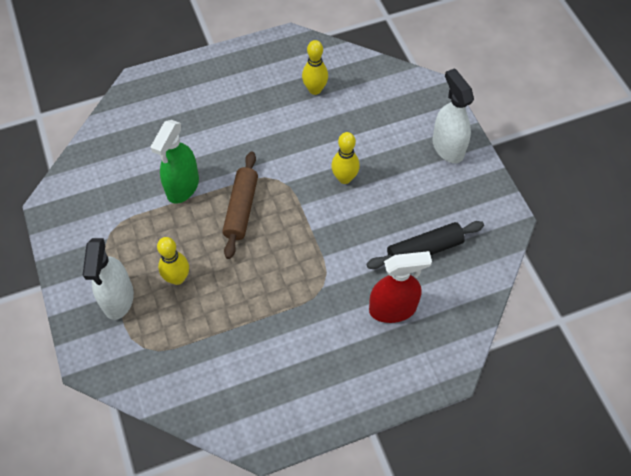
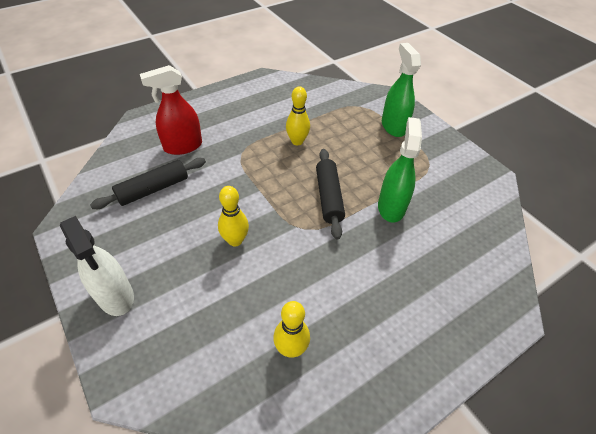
camera: 165 degrees right, 10 degrees down
(118, 299) = (393, 126): white spray bottle -> green spray bottle
(177, 278) = (358, 143): yellow bowling pin -> yellow bowling pin (297, 141)
(241, 209) = (328, 197): brown rolling pin -> black rolling pin

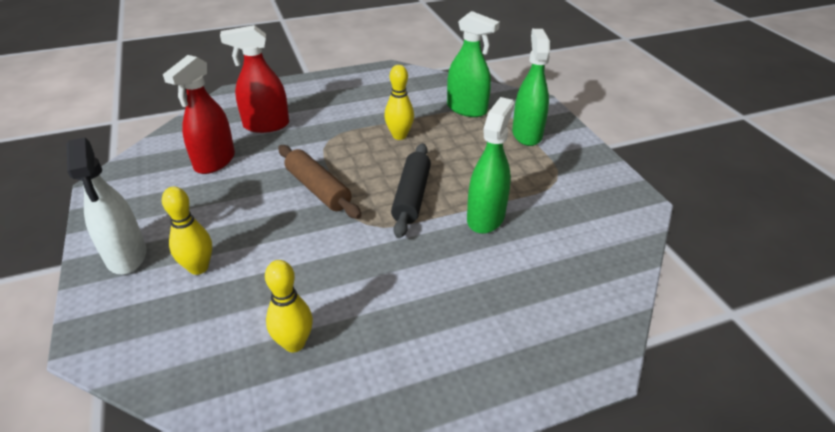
camera: 15 degrees right, 10 degrees down
(153, 189) = (214, 161): black rolling pin -> red spray bottle
(235, 240) = (281, 223): yellow bowling pin -> yellow bowling pin (198, 268)
(252, 202) = (318, 189): none -> brown rolling pin
(340, 109) = (467, 109): none -> green spray bottle

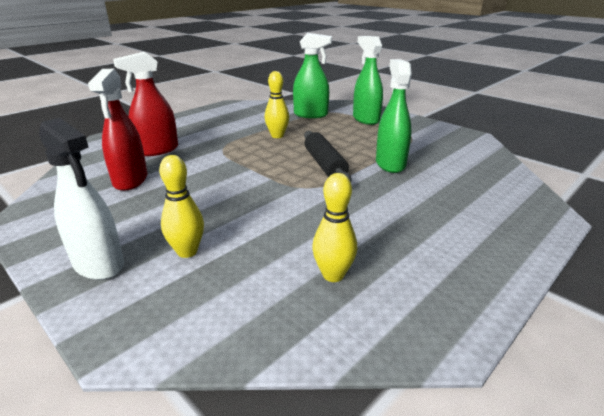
camera: 25 degrees left, 10 degrees down
(318, 189) = (245, 177): brown rolling pin -> none

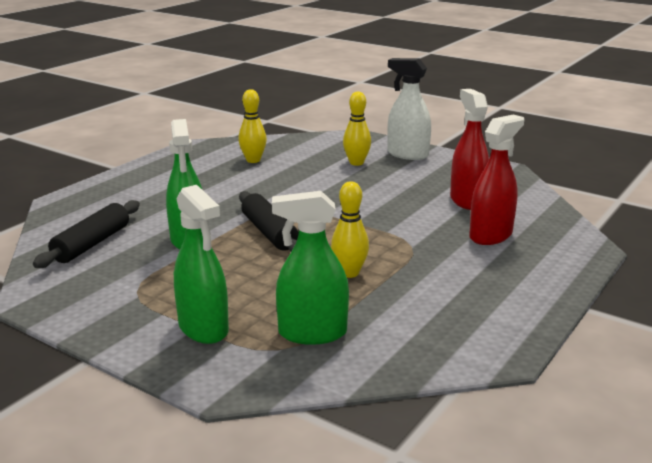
camera: 170 degrees right, 5 degrees down
(468, 166) = (92, 244): none -> black rolling pin

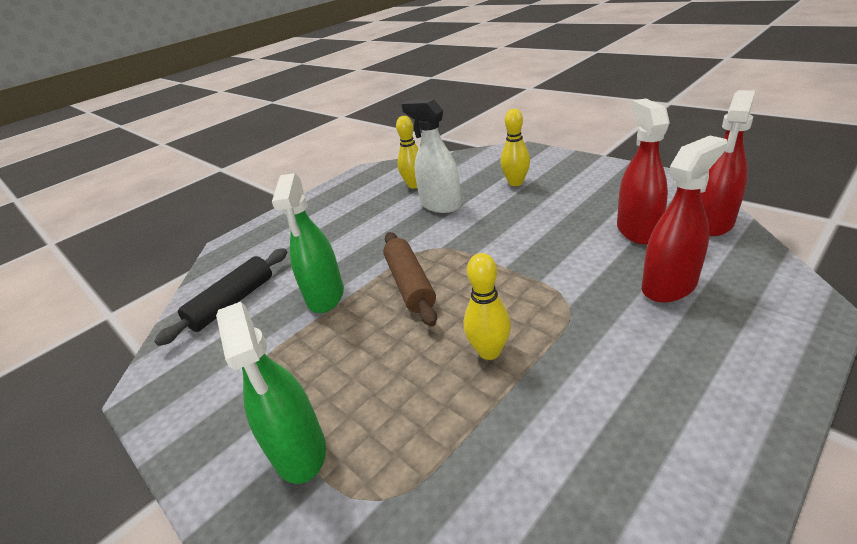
camera: 15 degrees right, 10 degrees up
(269, 232) = (410, 284): black rolling pin -> brown rolling pin
(312, 333) = (427, 469): green spray bottle -> none
(407, 154) = (570, 169): white spray bottle -> white spray bottle (440, 205)
(528, 197) = (712, 223): none -> red spray bottle

